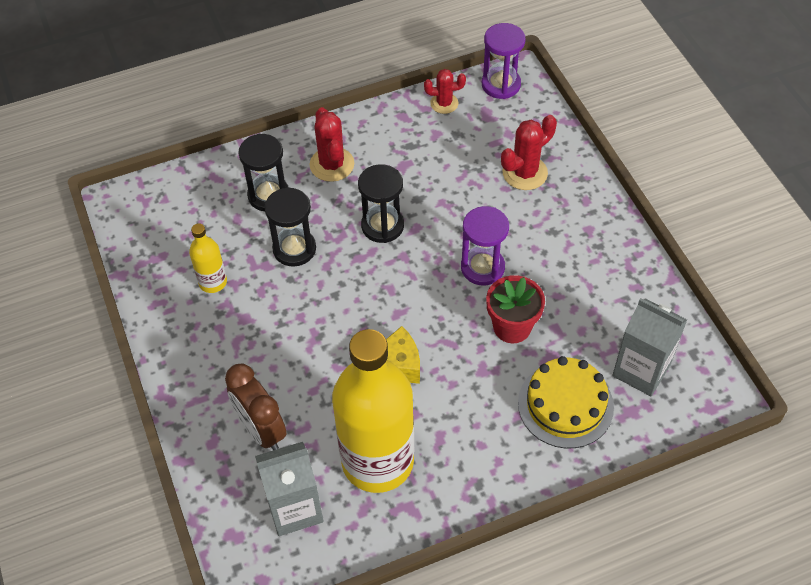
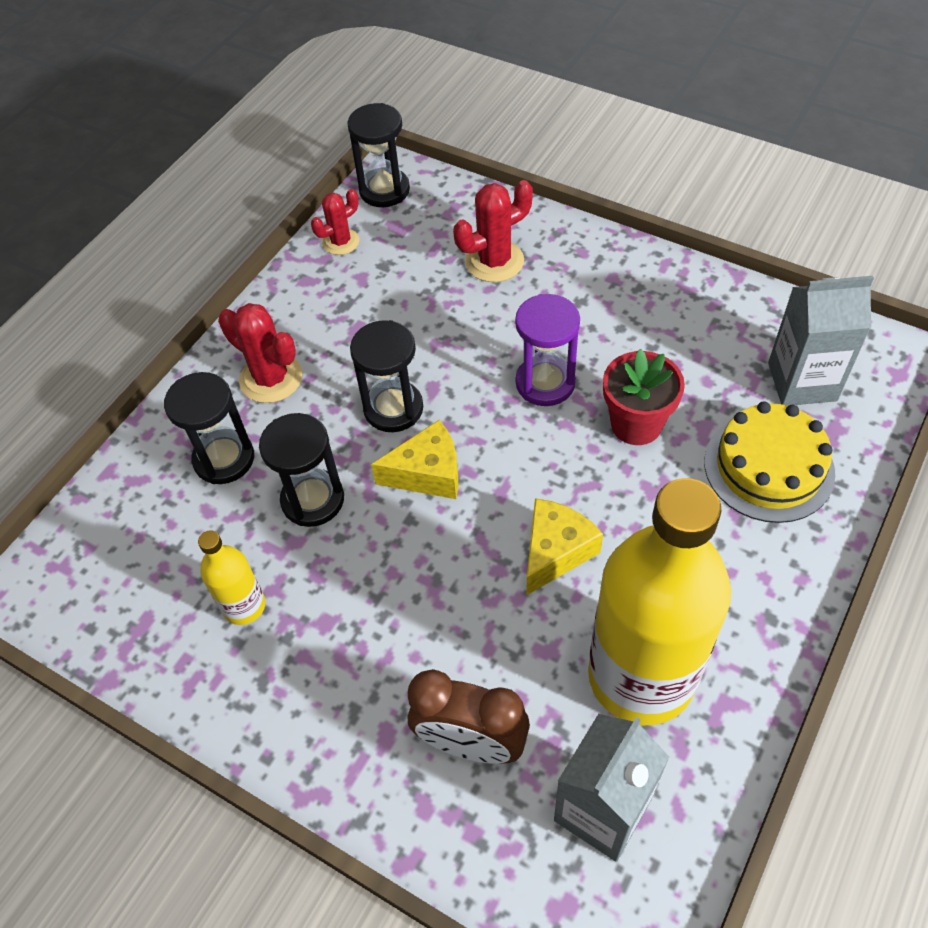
camera: 35 degrees left, 0 degrees up
(367, 275) = (427, 473): none -> yellow cheese
(501, 84) = (384, 190): purple hourglass -> black hourglass
(525, 173) = (494, 261): red cactus -> red cactus turned 45 degrees clockwise

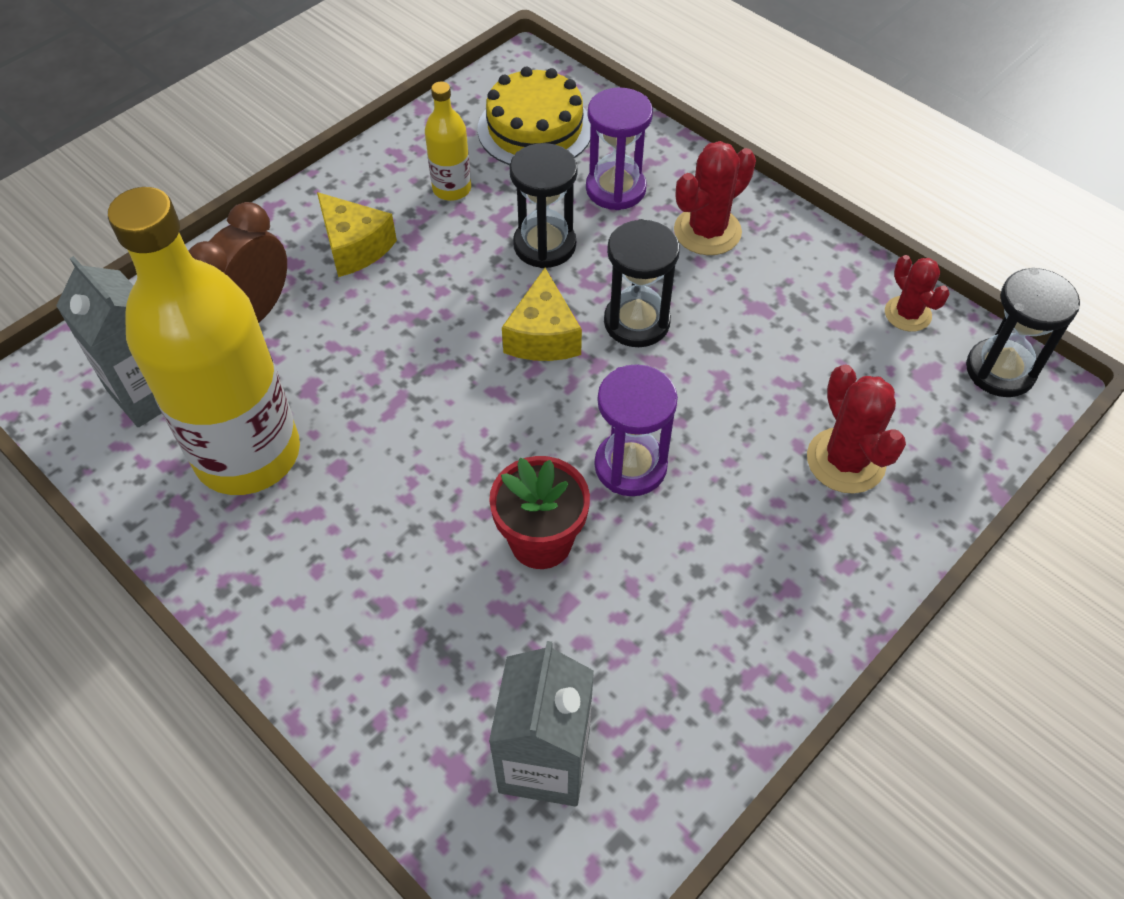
camera: 100 degrees right, 0 degrees up
(224, 459) = (615, 189): black hourglass -> purple hourglass
(555, 552) = (408, 420): yellow cheese -> yellow cheese (355, 247)
(768, 467) = (430, 663): yellow cake -> yellow cake (535, 129)

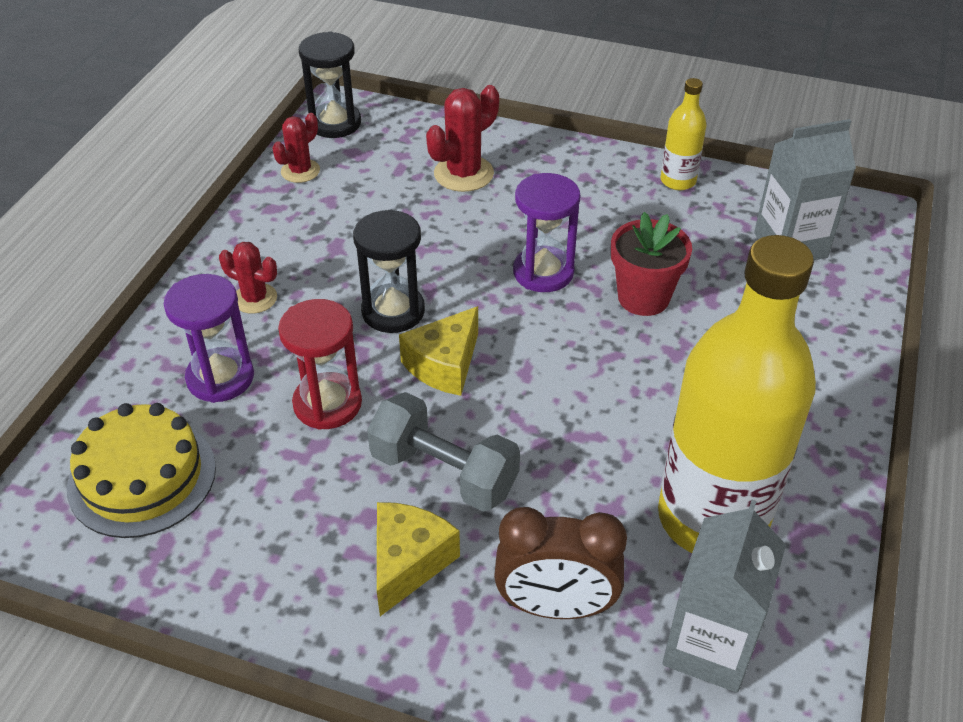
camera: 115 degrees left, 10 degrees down
(422, 294) = (444, 473): none -> grey dumbbell
(452, 189) = (275, 513): yellow bottle -> yellow bottle (678, 181)
(543, 336) = (444, 365): yellow cheese -> yellow cheese turned 150 degrees clockwise
(544, 245) = (327, 404): black hourglass -> red hourglass
(707, 231) = (255, 298): red cactus -> red cactus, size x0.65

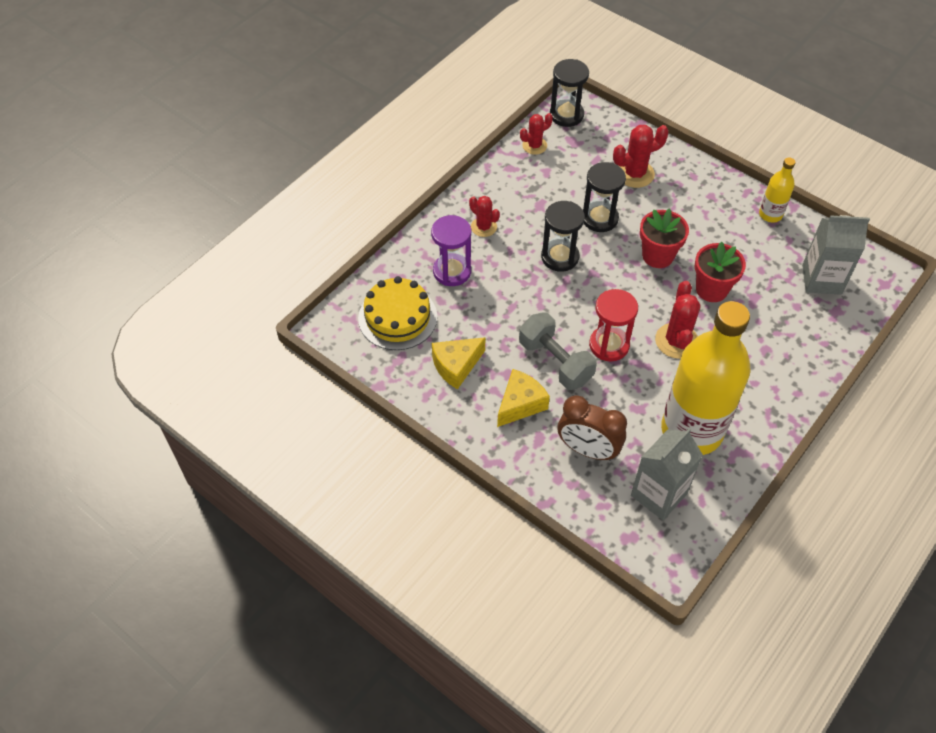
camera: 20 degrees right, 10 degrees up
(327, 404) = (505, 304): red hourglass -> red hourglass (609, 345)
(435, 243) = (599, 218): none -> black hourglass
(444, 365) = (577, 299): yellow cheese -> yellow cheese (456, 366)
(543, 272) = (657, 256): purple hourglass -> red flower pot
(625, 385) = (676, 341): none -> red cactus

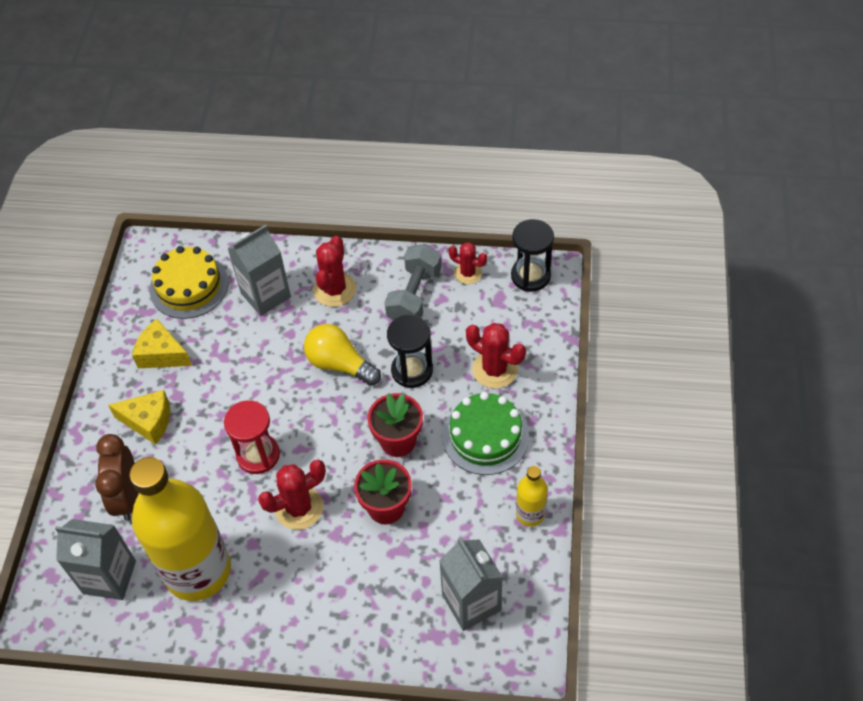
camera: 60 degrees right, 0 degrees up
(452, 271) = (265, 295): purple hourglass -> grey carton
(483, 227) = (334, 289): red cactus -> red cactus, size x1.53
(555, 362) = (212, 423): grey dumbbell -> grey dumbbell (414, 296)
(560, 257) = (339, 364): black hourglass -> yellow light bulb
(689, 206) = (485, 436): none -> green cake

